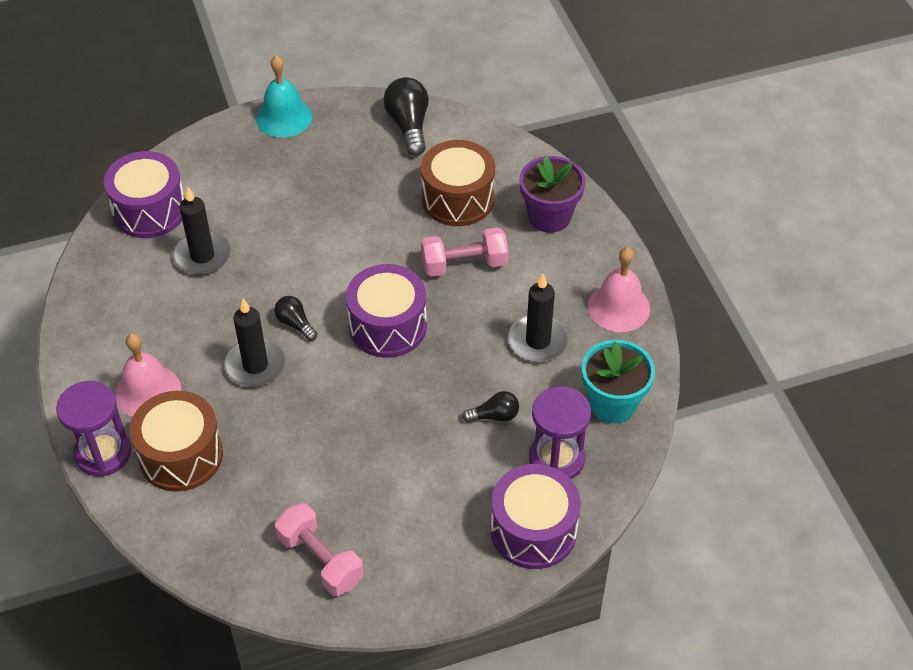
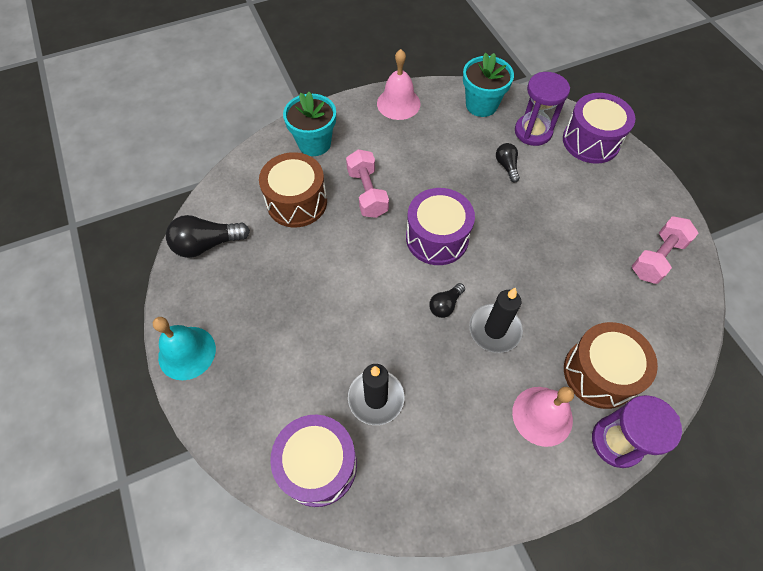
camera: 95 degrees left, 10 degrees up
(538, 341) = (436, 145): black candle -> none
(549, 216) = (314, 143): purple flower pot -> turquoise flower pot

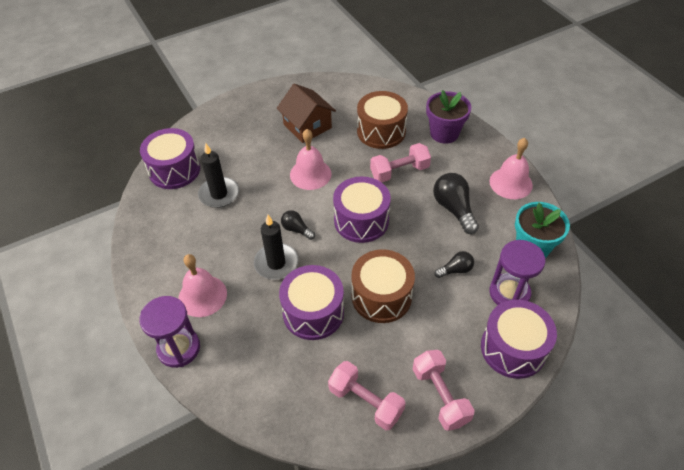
camera: 85 degrees right, 10 degrees down
(187, 352) = (251, 98): turquoise bell -> none
(207, 244) = (334, 92): black light bulb -> black light bulb (454, 209)
(267, 282) = (307, 126): none -> brown house
(314, 143) = (444, 133): turquoise flower pot -> purple flower pot
(356, 284) = (310, 174): none -> pink bell
(561, 295) = (313, 312): none -> purple drum
(599, 373) = (238, 339): brown drum -> brown drum (381, 296)
(643, 200) = (440, 396): none -> pink dumbbell

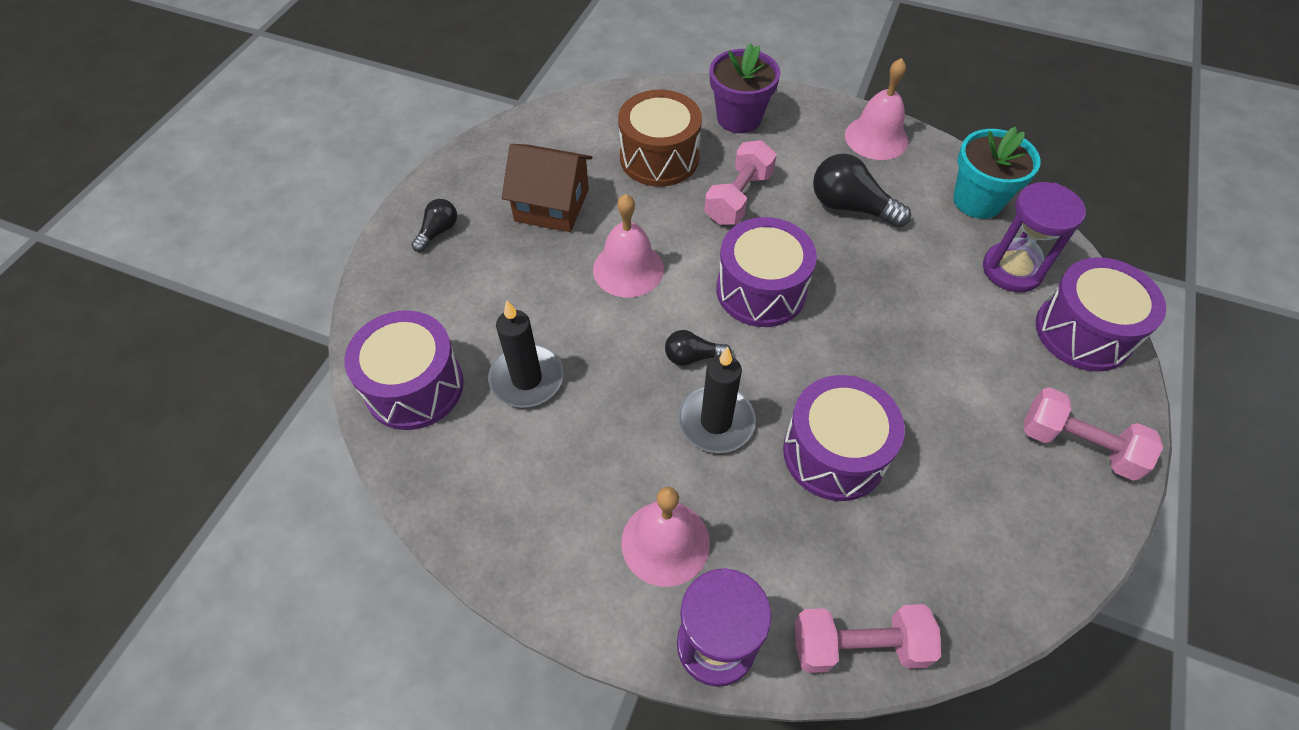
camera: 40 degrees left, 5 degrees up
(365, 401) = (1015, 518): pink dumbbell -> pink dumbbell (858, 645)
(381, 296) = (889, 372): brown drum -> none
(455, 270) = (931, 281): black light bulb -> black light bulb (438, 232)

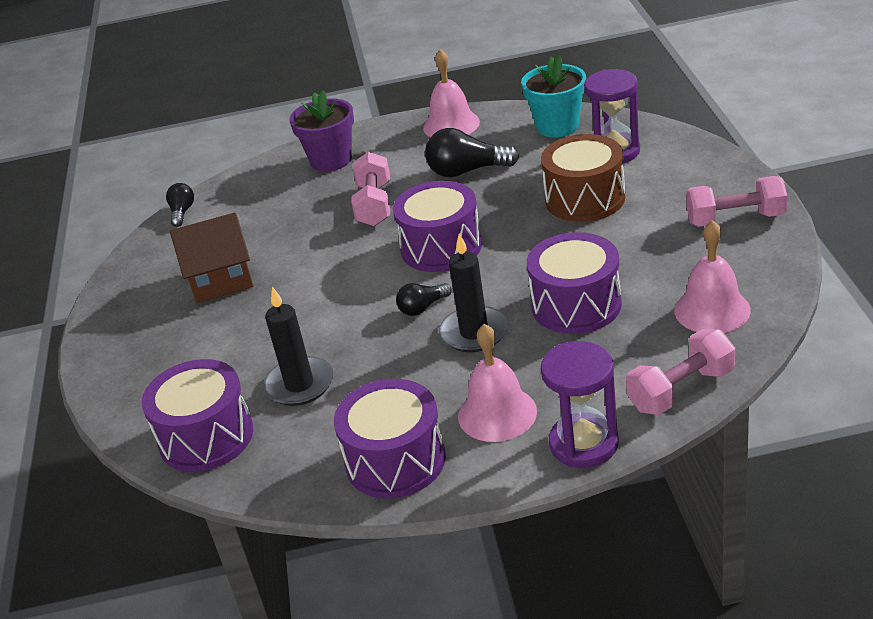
camera: 25 degrees left, 20 degrees down
(438, 232) = (133, 340): black light bulb -> black light bulb (182, 212)
(628, 269) = (323, 285): pink bell -> pink bell (712, 310)
(659, 158) = (286, 211): brown drum -> brown drum (585, 199)
(1083, 332) = (690, 161): purple drum -> purple drum (395, 460)

